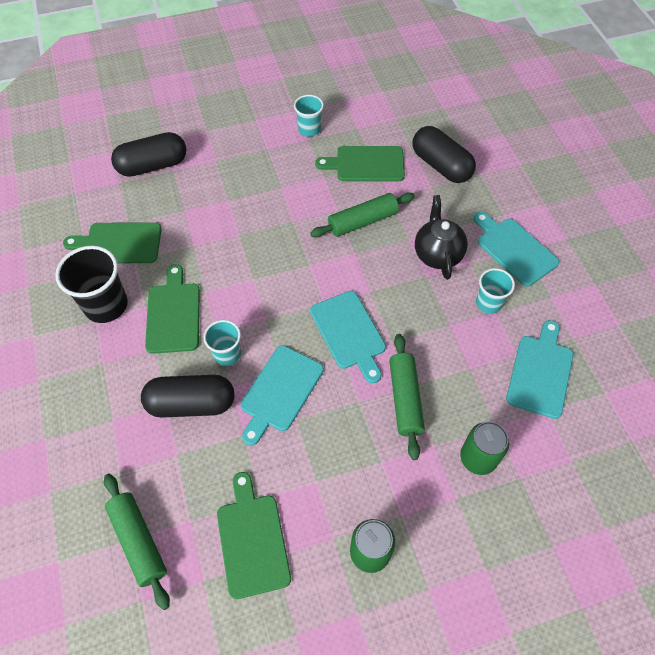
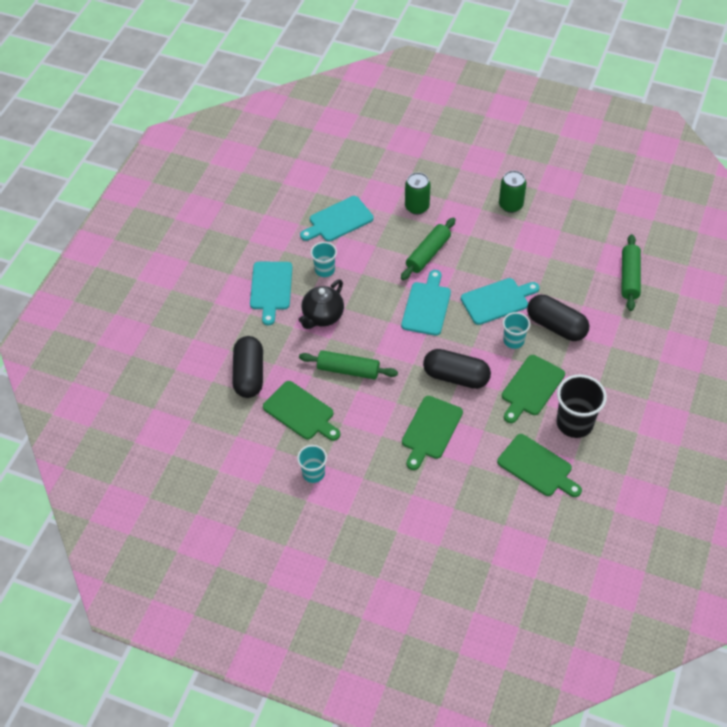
camera: 140 degrees left, 5 degrees down
(153, 166) = (467, 523): black capsule -> black capsule (456, 377)
(252, 540) = (567, 243): green cutting board -> green cutting board (430, 430)

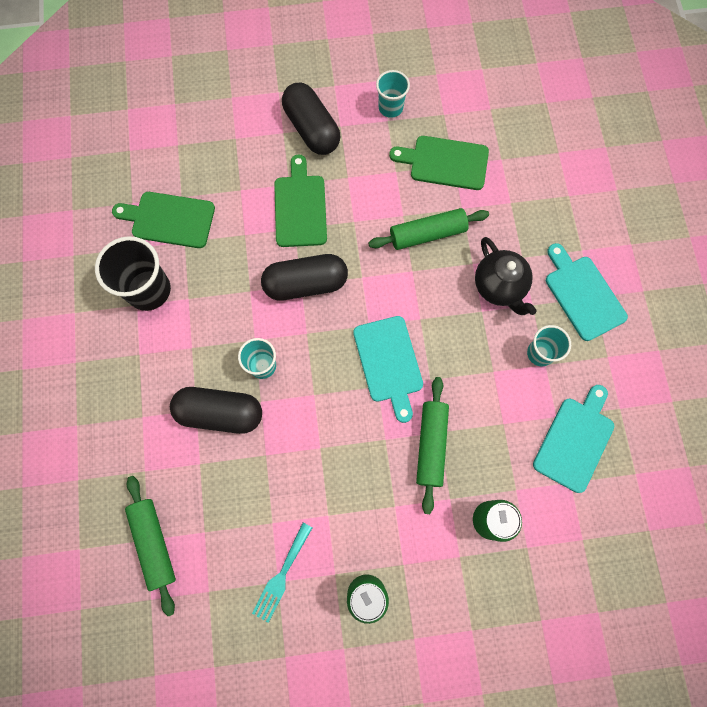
camera: 150 degrees right, 20 degrees up
(249, 375) = (527, 177): black capsule -> black capsule (312, 129)
(322, 316) = (499, 287): black teapot -> black teapot turned 150 degrees clockwise
(497, 300) = (308, 415): turquoise cutting board -> none
(531, 388) = (215, 311): green cutting board -> none
(556, 232) = (281, 575): none -> turquoise fork

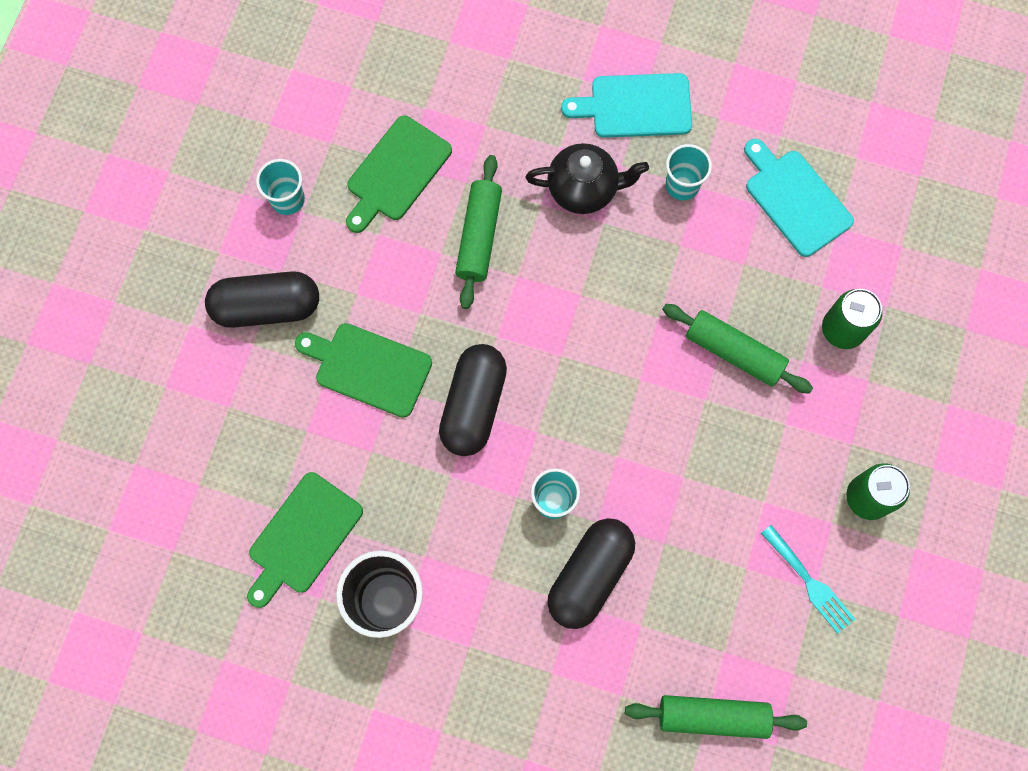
camera: 65 degrees left, 0 degrees up
(389, 363) = (617, 354): turquoise cutting board -> none

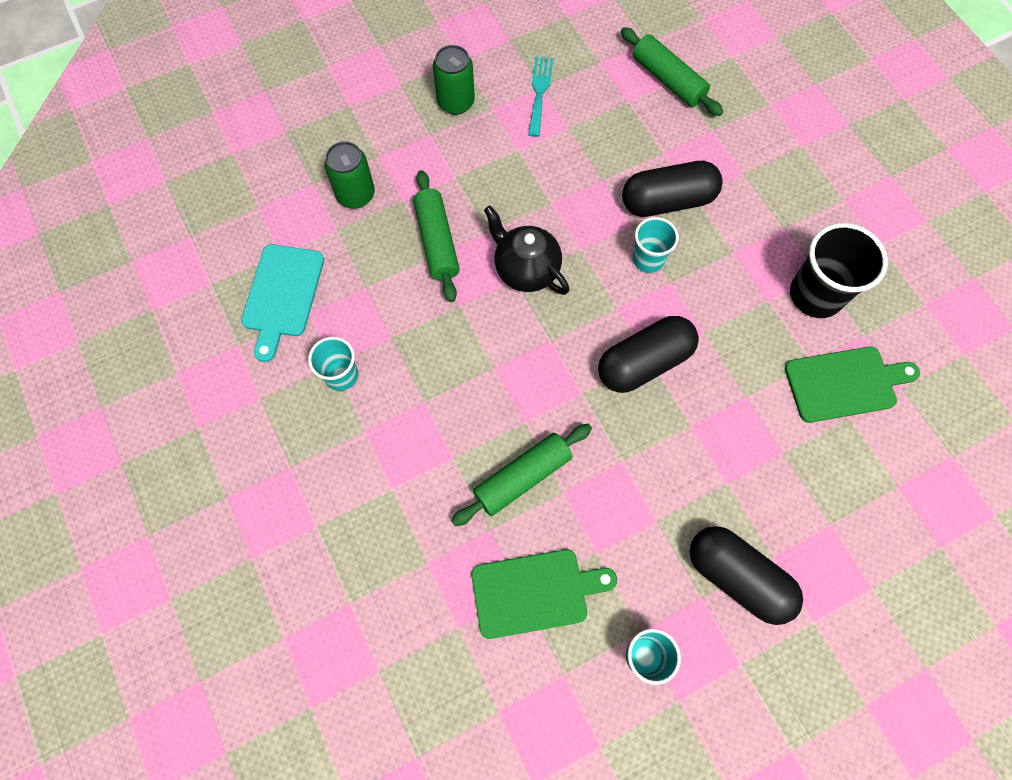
camera: 135 degrees left, 5 degrees down
(368, 368) = (697, 456): green cutting board -> none
(583, 189) = (411, 439): black teapot -> black teapot (526, 269)
(635, 106) = (304, 465): turquoise cutting board -> none

